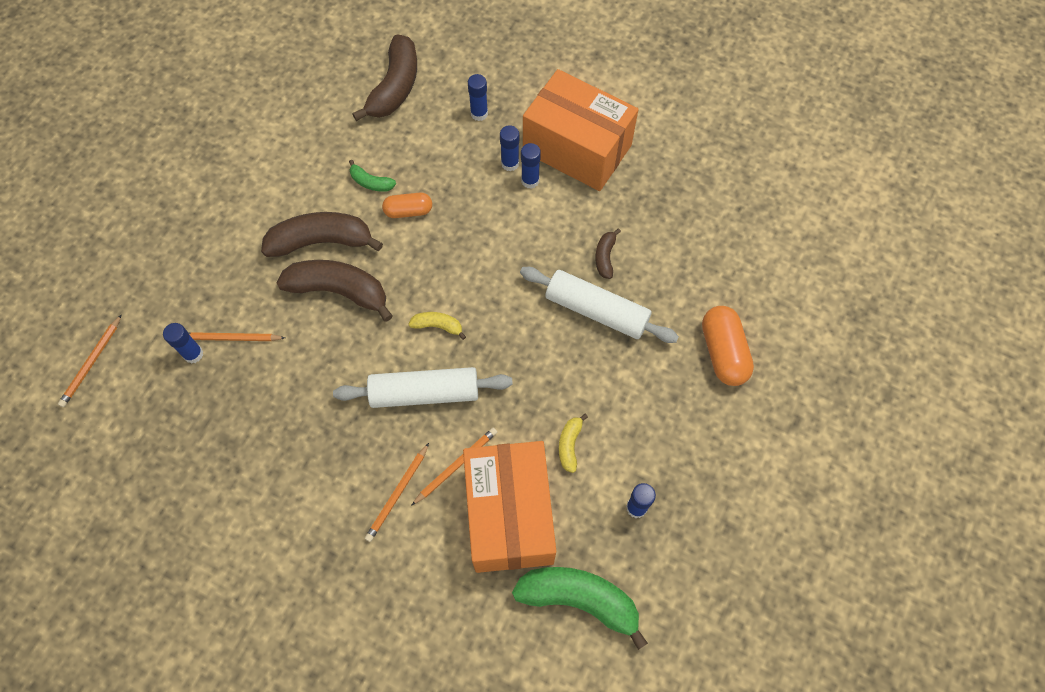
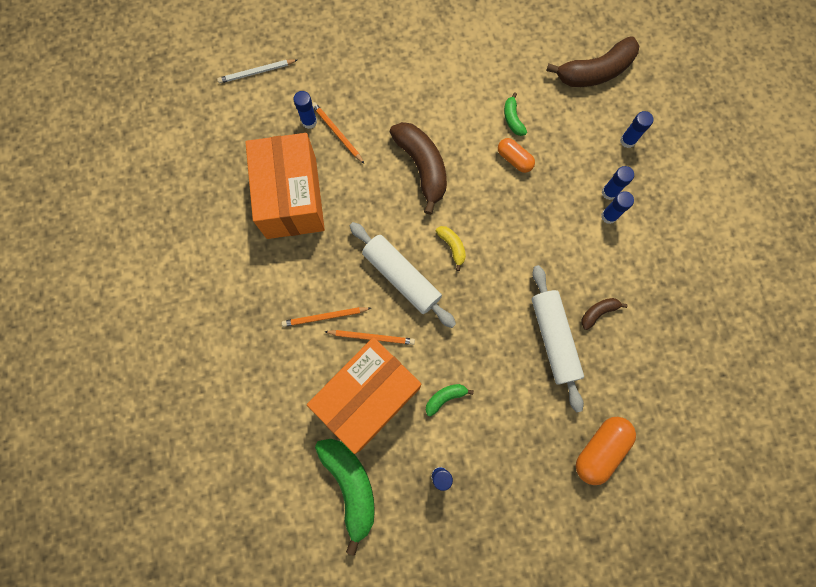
camera: 50 degrees right, 10 degrees up
(92, 363) = (256, 72): orange pencil -> white pencil
(321, 241) = (445, 127): brown banana -> none
(570, 445) = (445, 397): yellow banana -> green banana
(577, 148) = (663, 226): orange box -> orange box (291, 197)

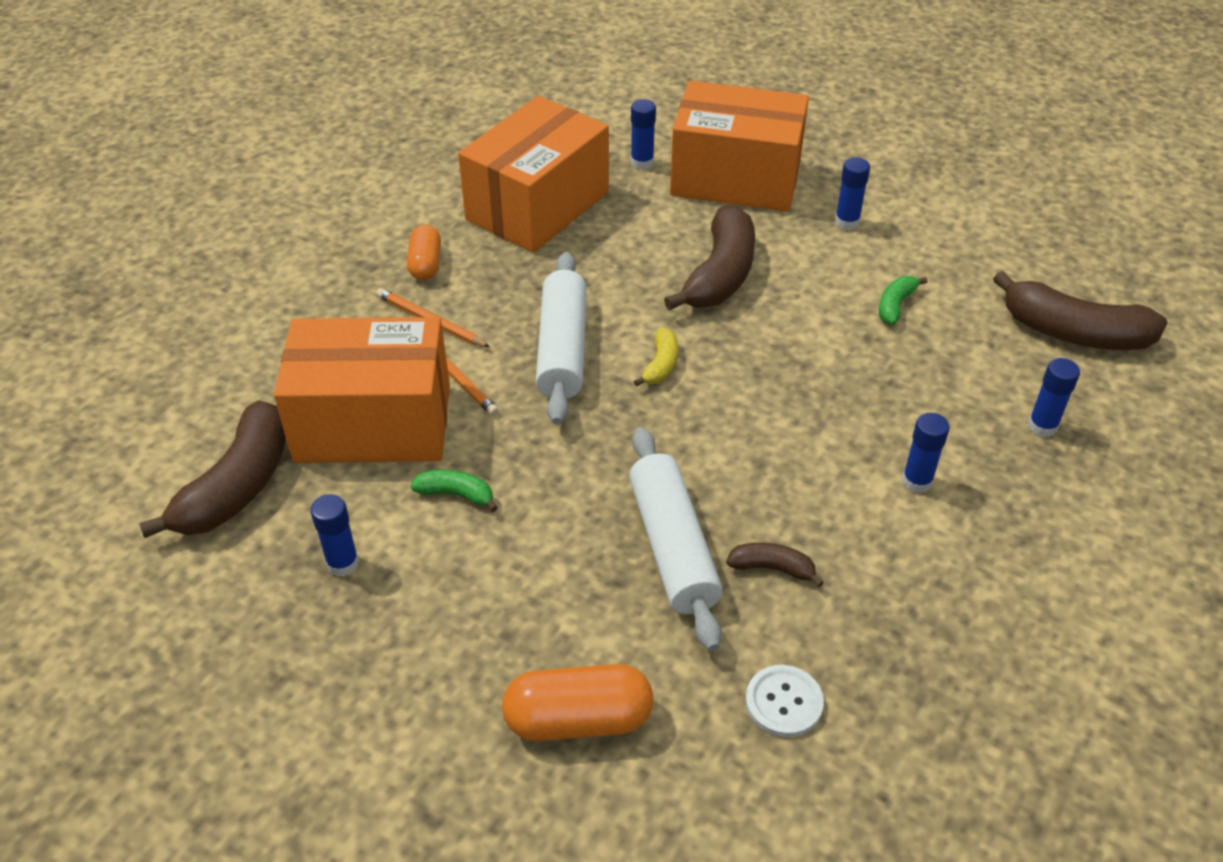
camera: 45 degrees right, 30 degrees down
(256, 72) = (639, 97): white pencil -> none
(337, 133) = (659, 189): orange pencil -> none
(350, 486) = (237, 486): green banana -> brown banana
(365, 94) = (735, 178): none -> orange box
(514, 159) = (849, 341): orange capsule -> orange capsule (425, 264)
(553, 338) = (673, 547): white rolling pin -> white rolling pin turned 45 degrees counterclockwise
(609, 192) = (948, 458): blue glue stick -> blue glue stick (847, 222)
(658, 369) = (783, 702): none -> white button

